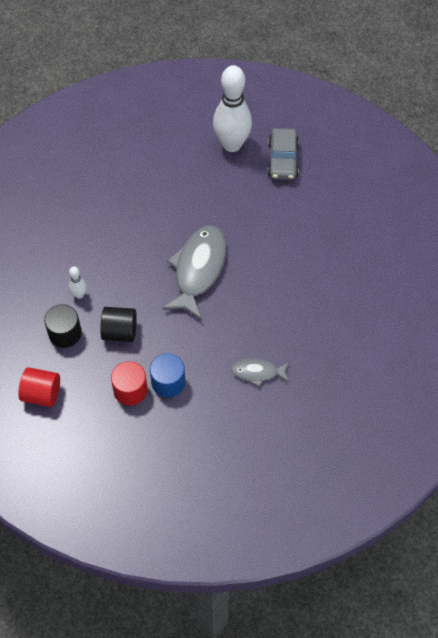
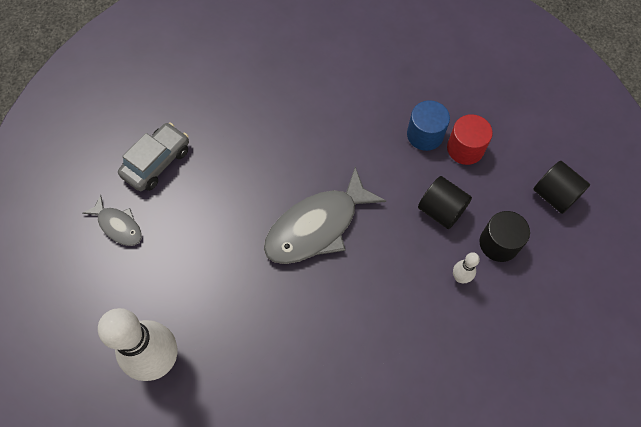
camera: 145 degrees left, 5 degrees up
(42, 394) = (554, 195): red cylinder -> black cylinder
(257, 372) = (337, 96): grey fish -> grey fish (118, 225)
(283, 160) = (124, 298): grey car -> grey car (157, 162)

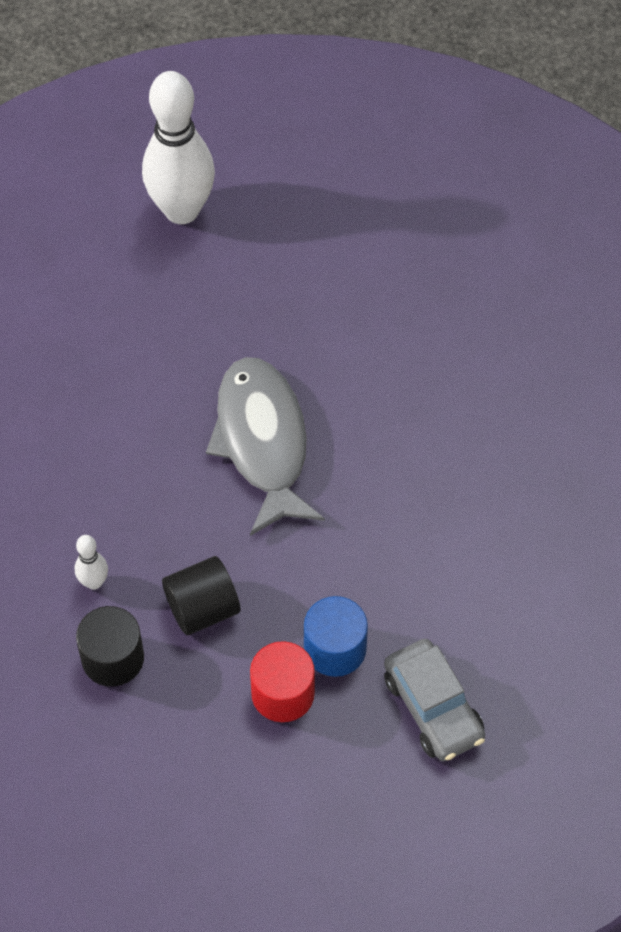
camera: 115 degrees right, 5 degrees down
(118, 225) = (386, 218): grey fish -> none
(157, 162) = (462, 288): grey car -> grey car (433, 707)
(554, 195) = (141, 778): black cylinder -> none

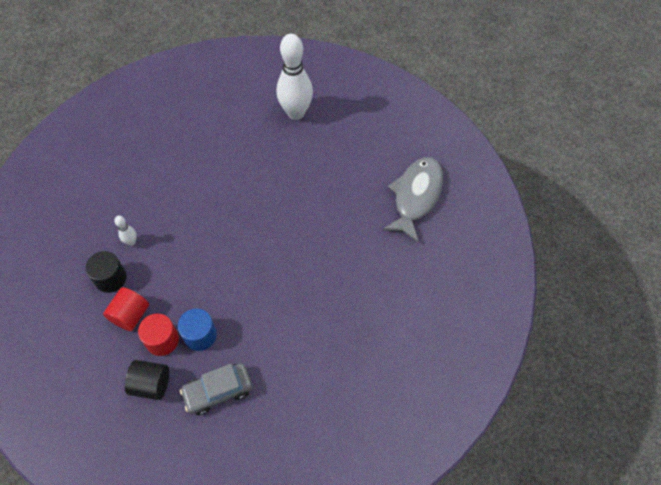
camera: 35 degrees right, 0 degrees up
(198, 690) = (130, 315): none -> red cylinder
(202, 608) = (163, 281): black cylinder -> black cylinder (151, 384)
(263, 442) = (247, 226): grey fish -> grey fish (416, 196)
(433, 707) = (218, 391): grey car -> grey car turned 60 degrees clockwise

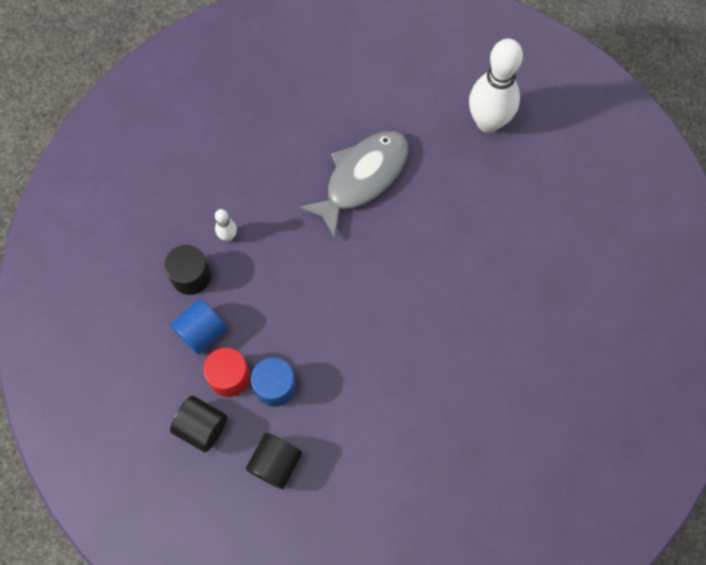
camera: 20 degrees right, 10 degrees up
(130, 315) = (201, 332): red cylinder -> blue cylinder
(218, 391) = (275, 464): grey car -> black cylinder
(416, 196) = (603, 294): grey fish -> grey fish (362, 178)

